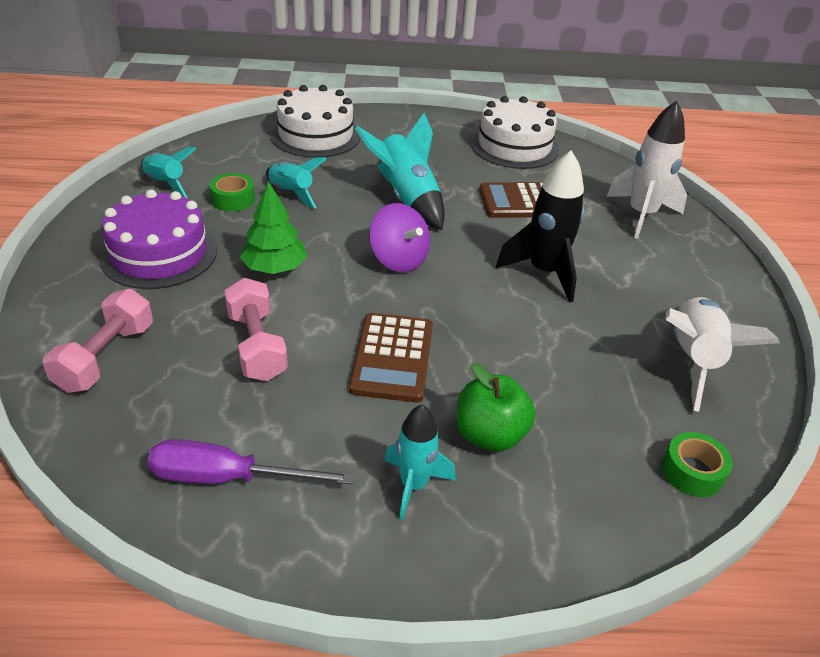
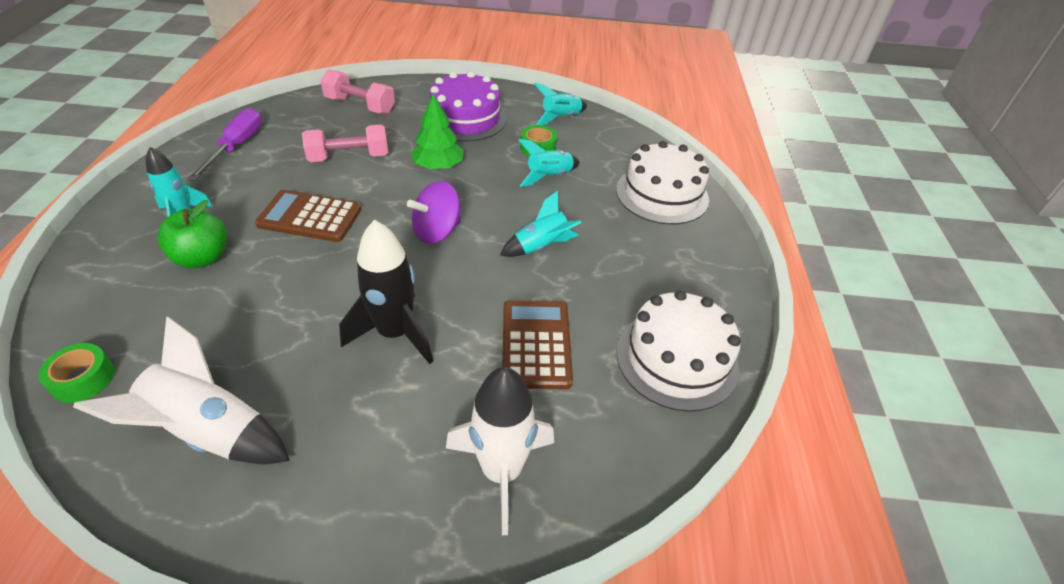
camera: 95 degrees right, 5 degrees up
(406, 199) = (541, 246): turquoise rocket -> turquoise rocket, size x0.64

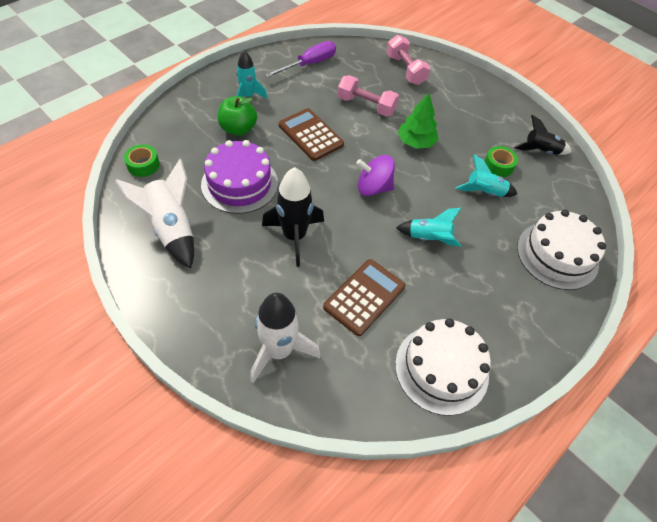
camera: 40 degrees right, 10 degrees up
(465, 118) = (468, 115): purple cake -> purple cake (239, 183)
(560, 118) = (540, 151): turquoise rocket -> black rocket

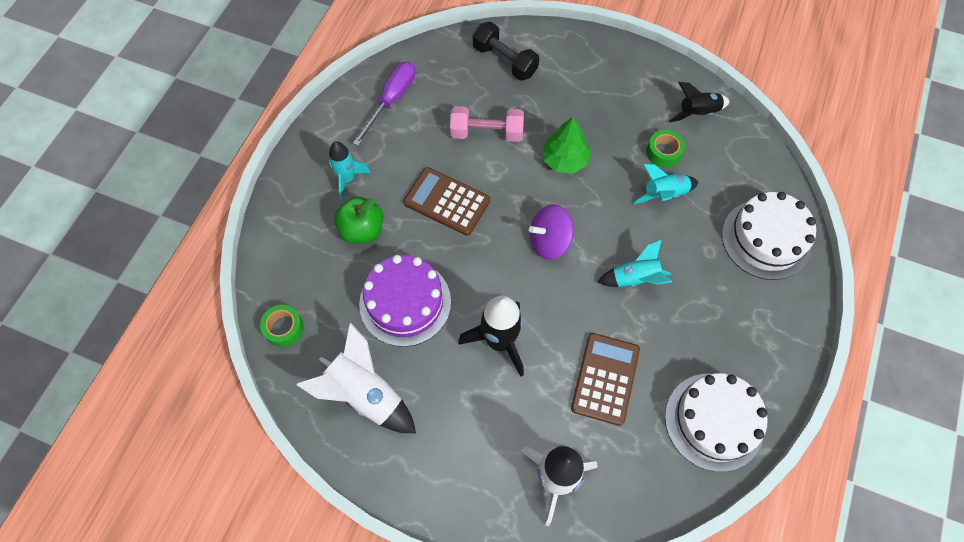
camera: 20 degrees left, 10 degrees up
(405, 70) = (505, 60): pink dumbbell -> black dumbbell

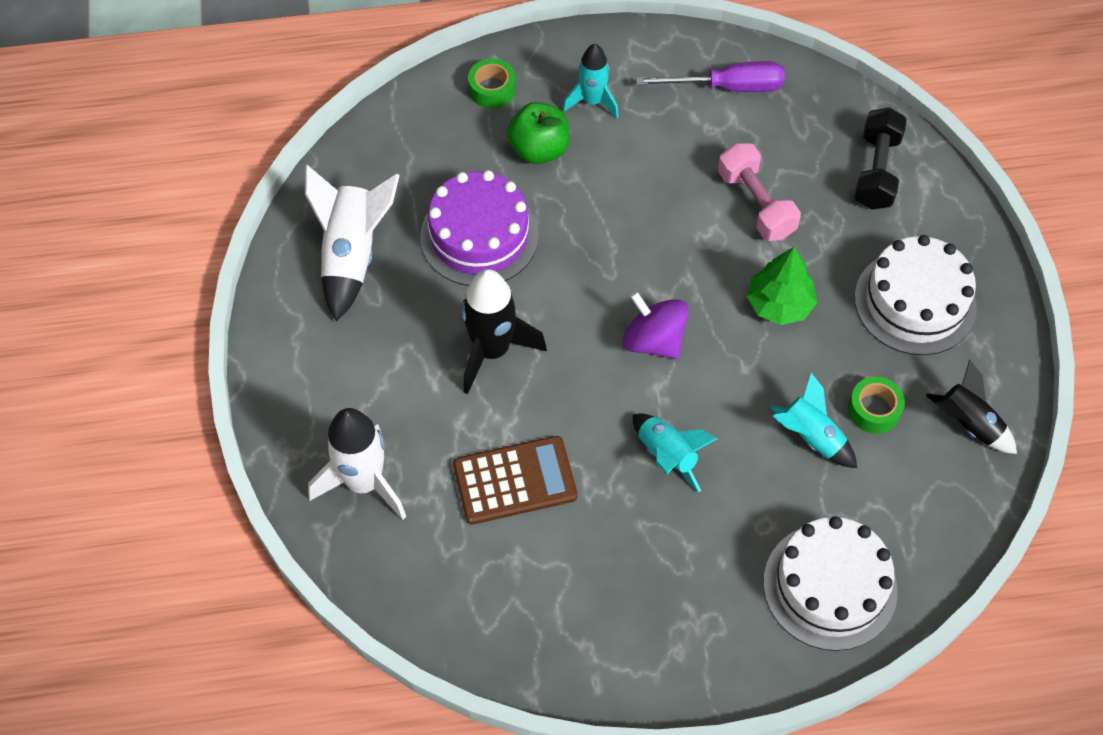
camera: 60 degrees right, 5 degrees down
(284, 328) = (378, 143): green tape -> green tape (492, 89)
(447, 202) = (632, 211): brown calculator -> none
(714, 421) = (534, 623): white cake -> white cake (915, 302)

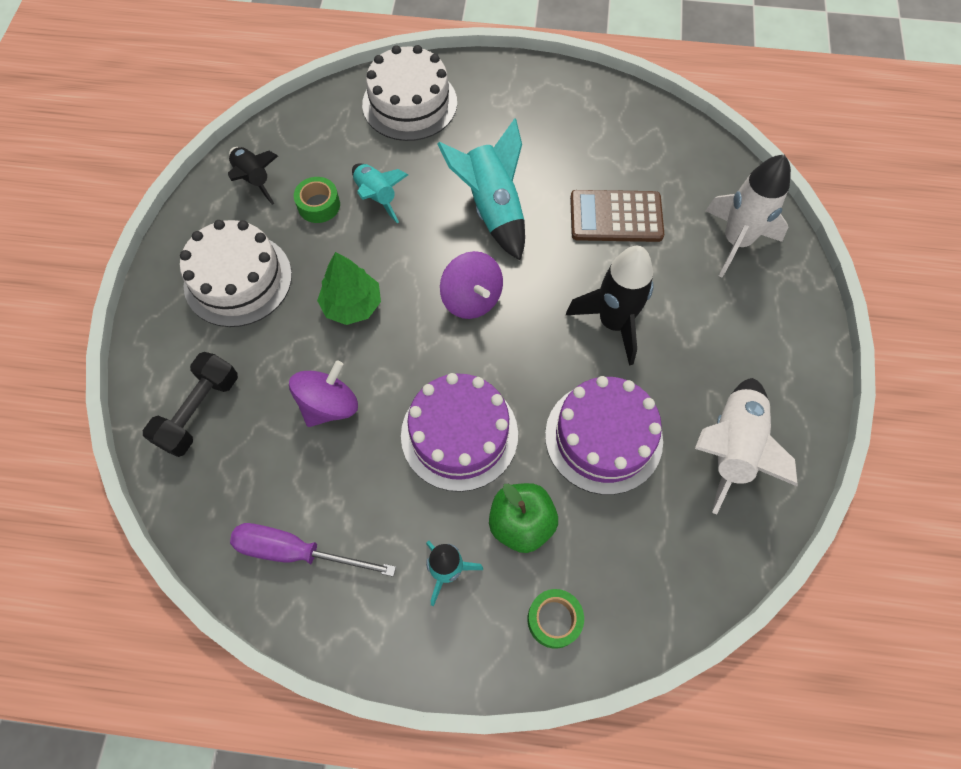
camera: 165 degrees left, 5 degrees up
(620, 207) = (459, 434): none -> purple cake
(667, 455) = (492, 208): turquoise rocket -> turquoise rocket, size x1.56
(756, 204) = (329, 405): pink dumbbell -> purple spinning top

